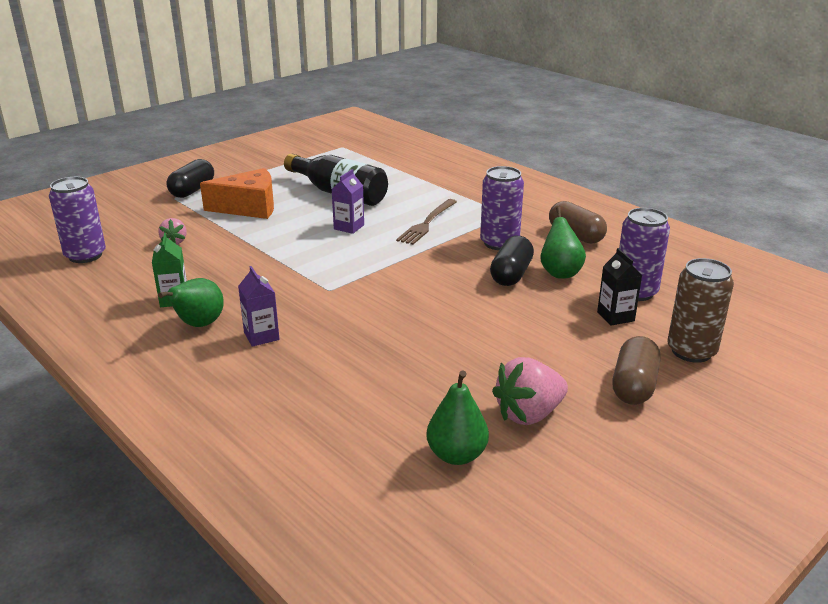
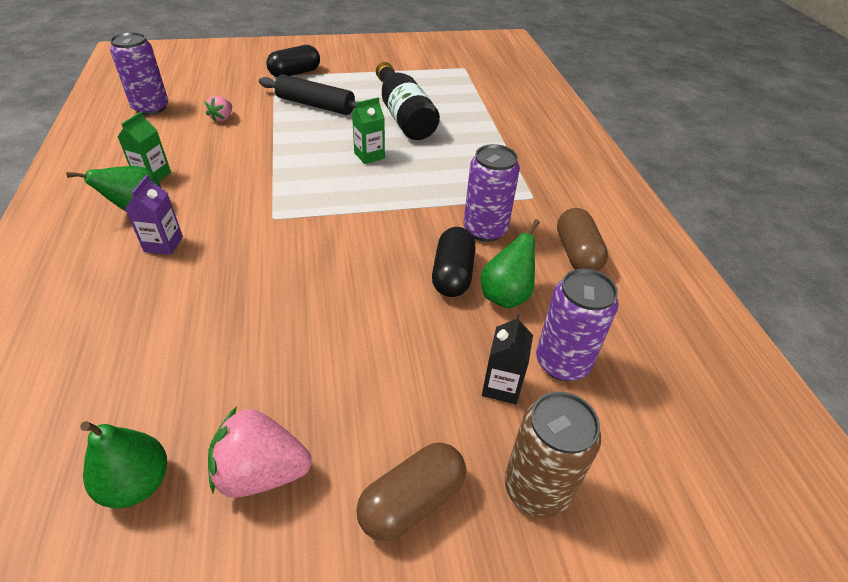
camera: 30 degrees right, 15 degrees up
(249, 207) = (315, 105): orange cheese -> black rolling pin
(349, 227) = (369, 155): purple carton -> green carton
(427, 223) = (442, 178): brown fork -> none
(511, 274) = (452, 275): black capsule -> black capsule turned 45 degrees counterclockwise

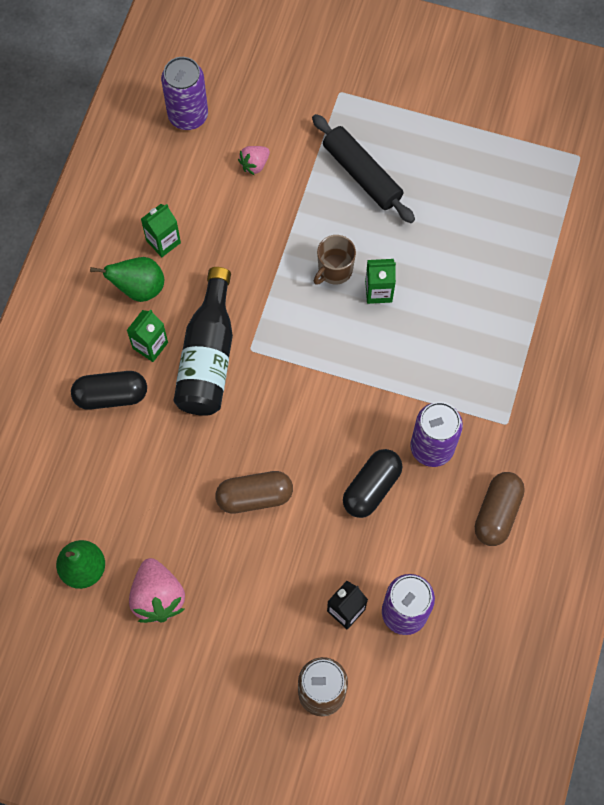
camera: 30 degrees right, 25 degrees up
(163, 244) = (150, 345): purple carton -> green carton
(261, 472) = (158, 597): pink strawberry -> pink strawberry turned 135 degrees counterclockwise
(295, 73) = (366, 95): black capsule -> black capsule (111, 395)
(324, 154) = (334, 270): none -> brown mug
(404, 116) = (450, 234): black bottle -> black bottle (208, 357)
(412, 501) = (240, 661): brown capsule -> brown capsule (254, 496)
(506, 295) = (402, 530): green pear -> none

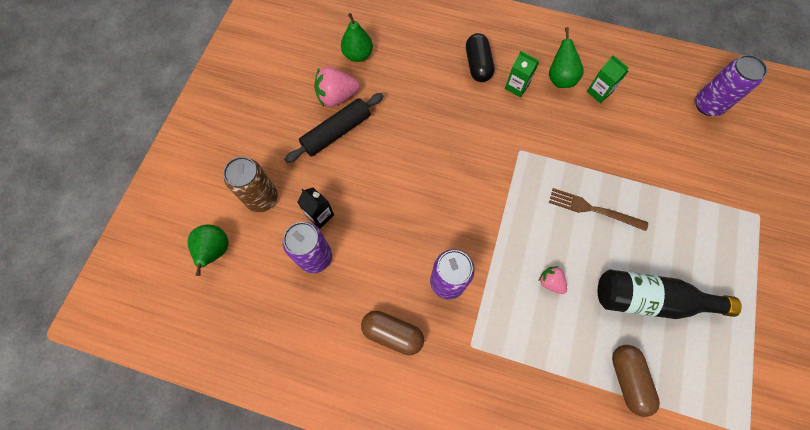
camera: 90 degrees right, 0 degrees up
(208, 357) = (511, 122): black bottle -> black bottle (649, 299)
(254, 164) = (676, 151): pink strawberry -> pink strawberry (550, 282)
(254, 496) = (406, 154): brown capsule -> brown capsule (627, 379)
(334, 270) = (593, 209): brown mug -> brown fork
(362, 174) = (684, 231): black rolling pin -> black rolling pin (336, 132)
(371, 488) = (413, 235): black capsule -> none
(378, 291) = (579, 243): green carton -> none
(399, 749) = (215, 251): none -> green pear

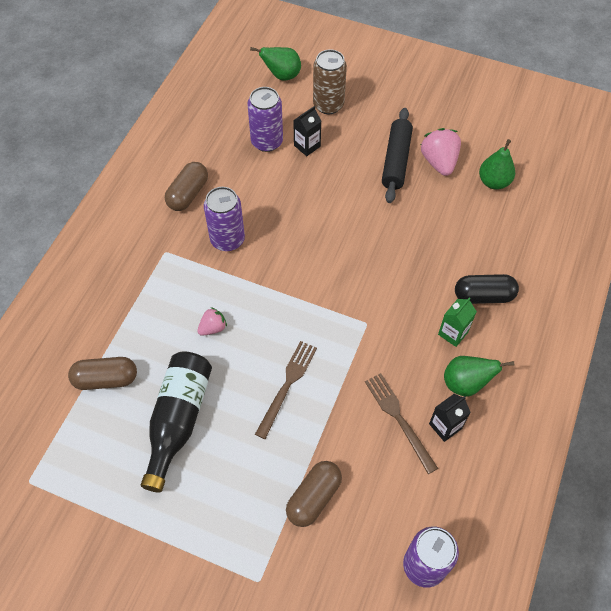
camera: 95 degrees right, 10 degrees down
(336, 132) = (396, 161): black rolling pin -> black rolling pin turned 45 degrees clockwise
(599, 92) = (445, 426): green carton -> black carton
(601, 123) = (399, 419): none -> brown fork
(683, 181) = (314, 497): none -> brown capsule

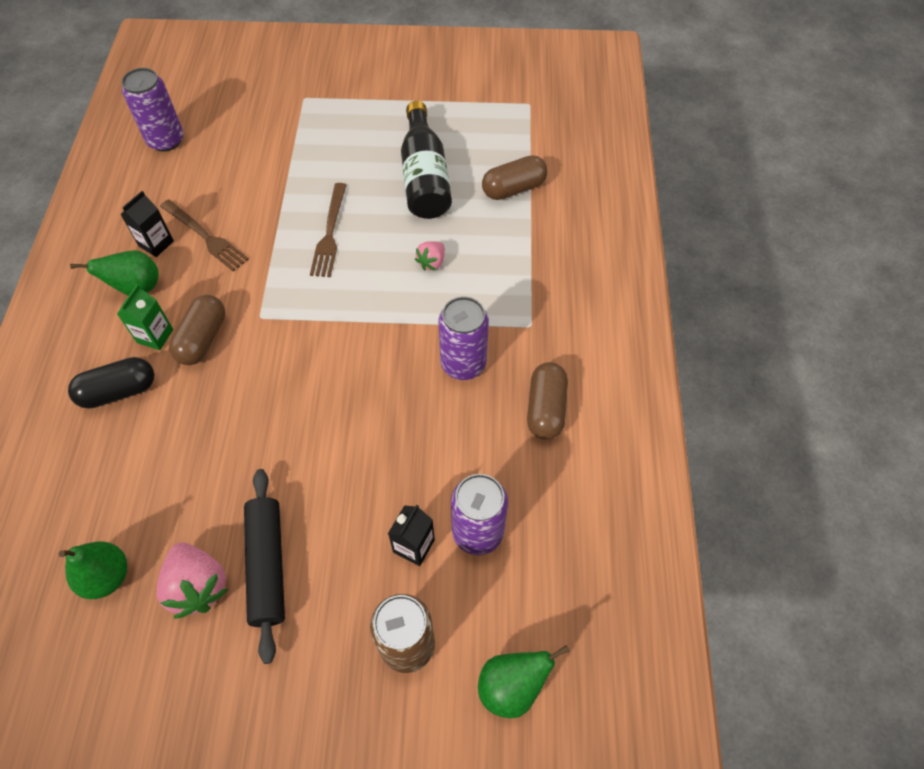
camera: 160 degrees right, 0 degrees up
(314, 497) = (274, 157): brown capsule -> brown capsule (203, 339)

